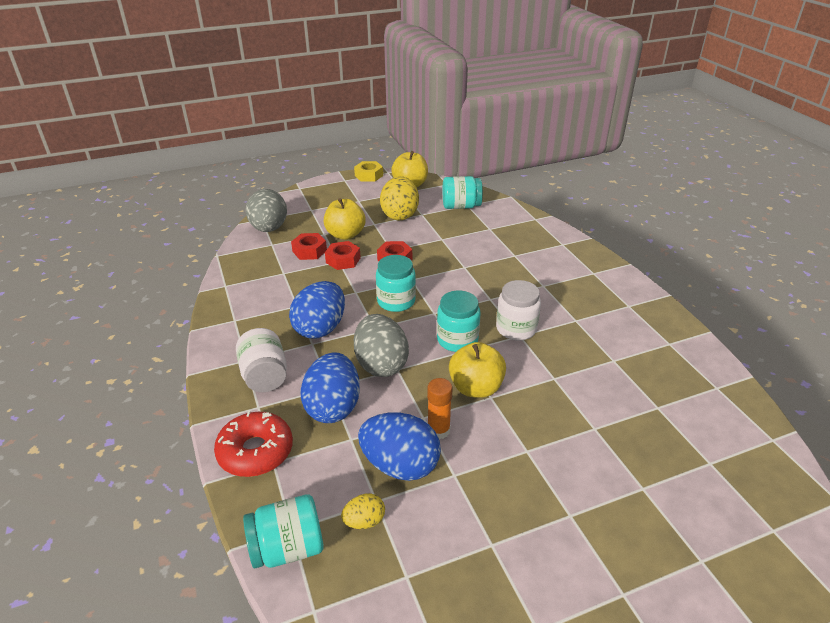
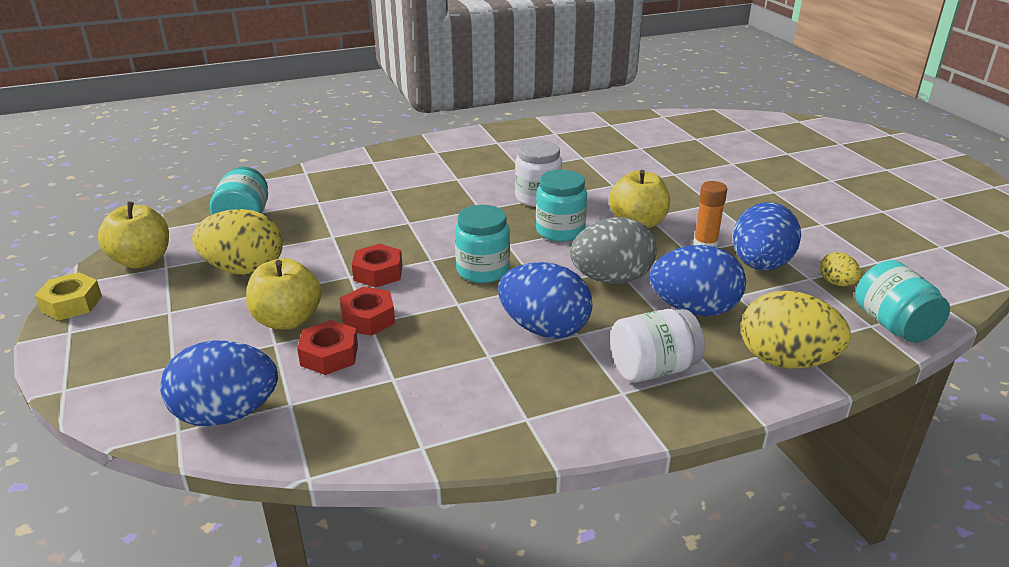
camera: 90 degrees left, 5 degrees down
(255, 451) = (785, 361): red donut -> yellow egg
(269, 229) = (226, 414): grey egg -> blue egg

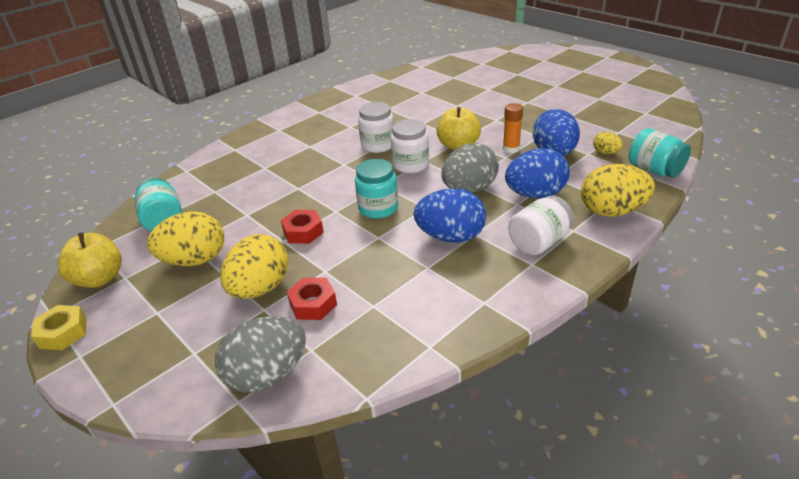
camera: 20 degrees left, 5 degrees up
(226, 414) = (267, 375): blue egg -> grey egg
(287, 320) = (260, 288): yellow apple -> yellow egg
(368, 318) = (321, 268): red nut -> none
(560, 231) = (411, 165): turquoise jar -> white jar

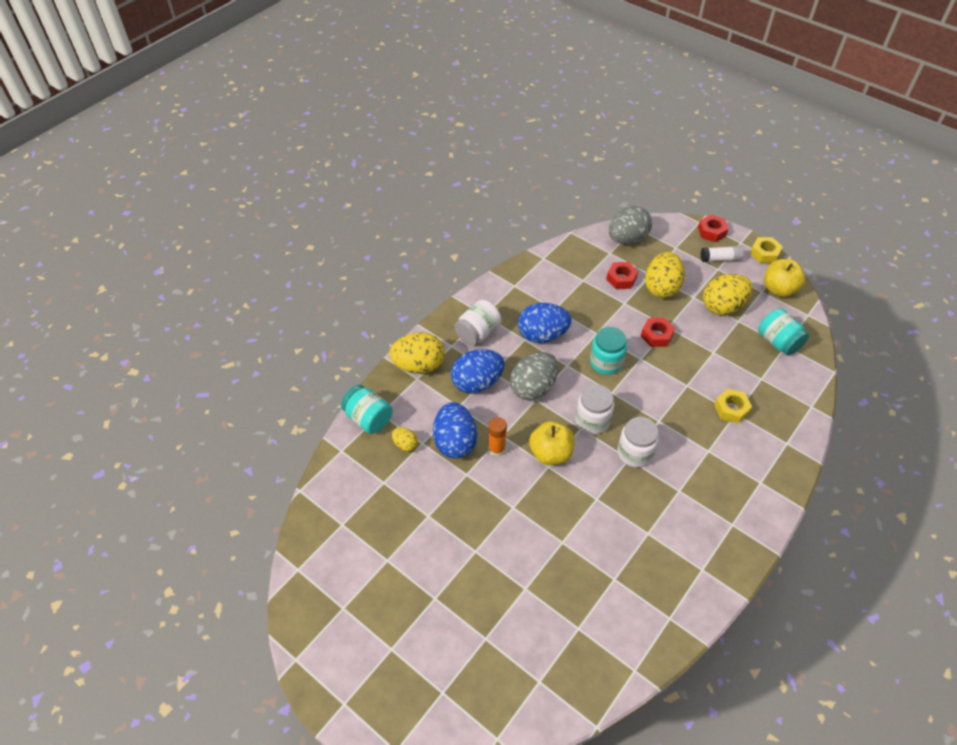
camera: 170 degrees right, 15 degrees up
(109, 380) = (711, 232): none -> red nut
(139, 328) = (720, 259): none -> white glue stick
(266, 170) = (731, 409): none -> yellow nut

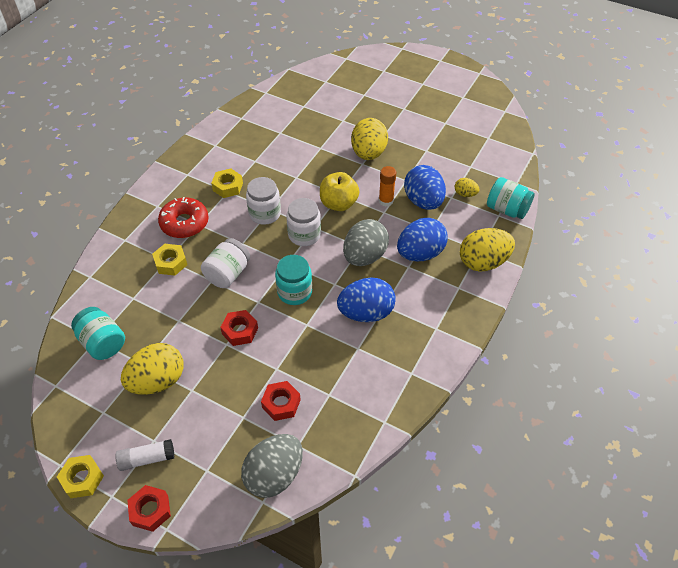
camera: 170 degrees right, 0 degrees up
(478, 333) = (436, 305): white jar -> white jar (228, 273)
(661, 288) = (230, 398): yellow egg -> yellow egg (368, 153)
(679, 497) = (228, 187): none -> yellow nut
(724, 454) = (184, 223): none -> red donut
(779, 289) = (80, 419): yellow apple -> none

